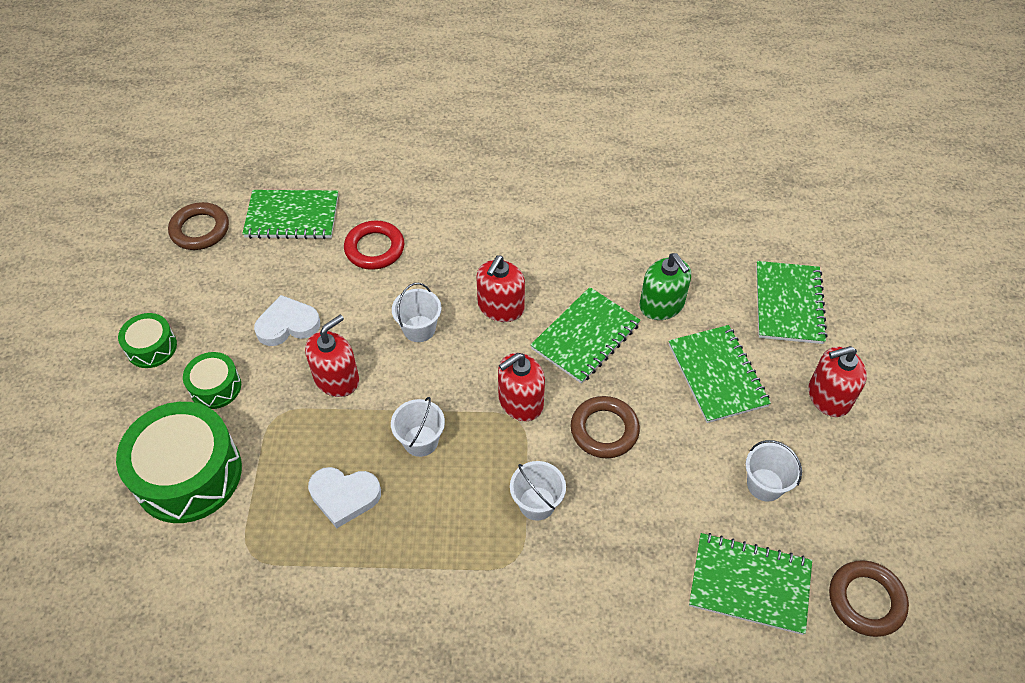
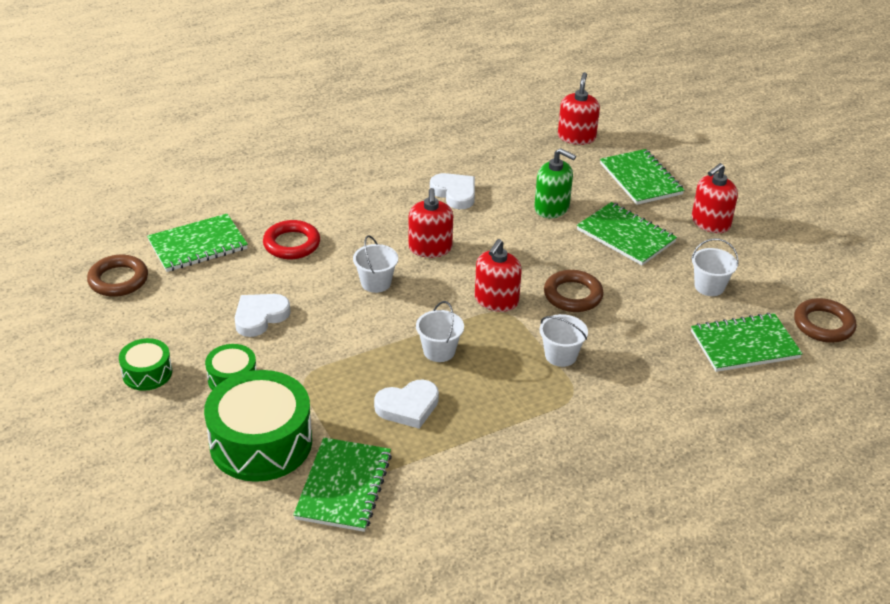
camera: 30 degrees left, 15 degrees down
(336, 379) = (335, 337): red soap dispenser -> red soap dispenser (576, 137)
(573, 247) = (455, 193): none -> white heart
(585, 337) = (511, 245): green notebook -> green notebook (344, 486)

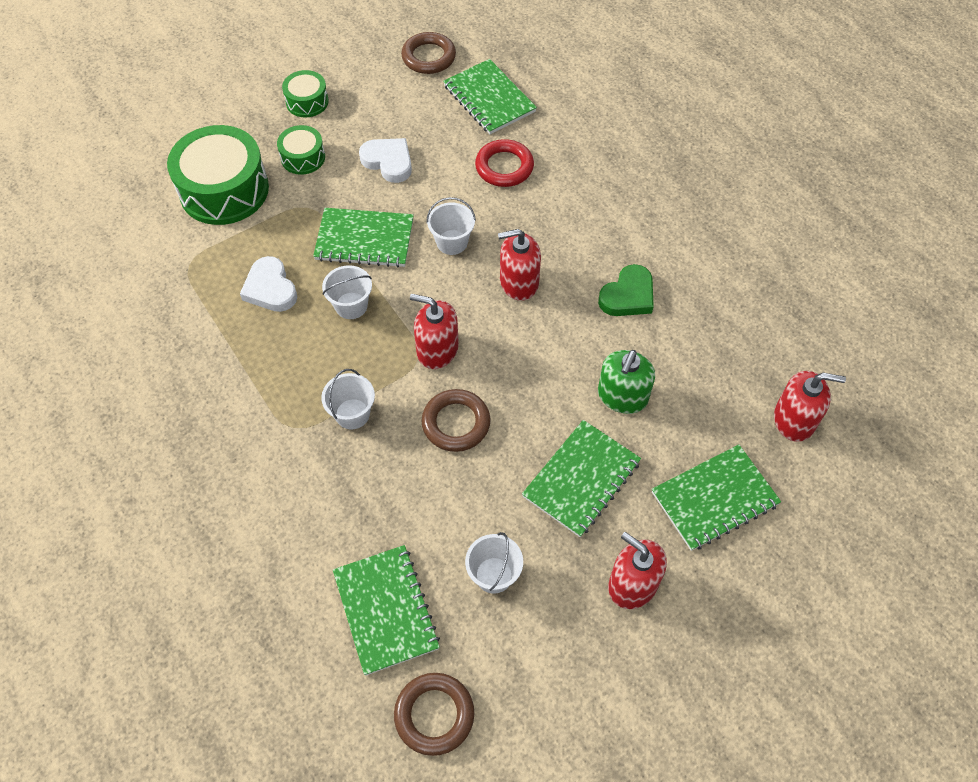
camera: 85 degrees right, 20 degrees up
(344, 486) = (171, 253): green notebook -> green notebook (364, 240)
(455, 193) = (628, 296): white heart -> green heart

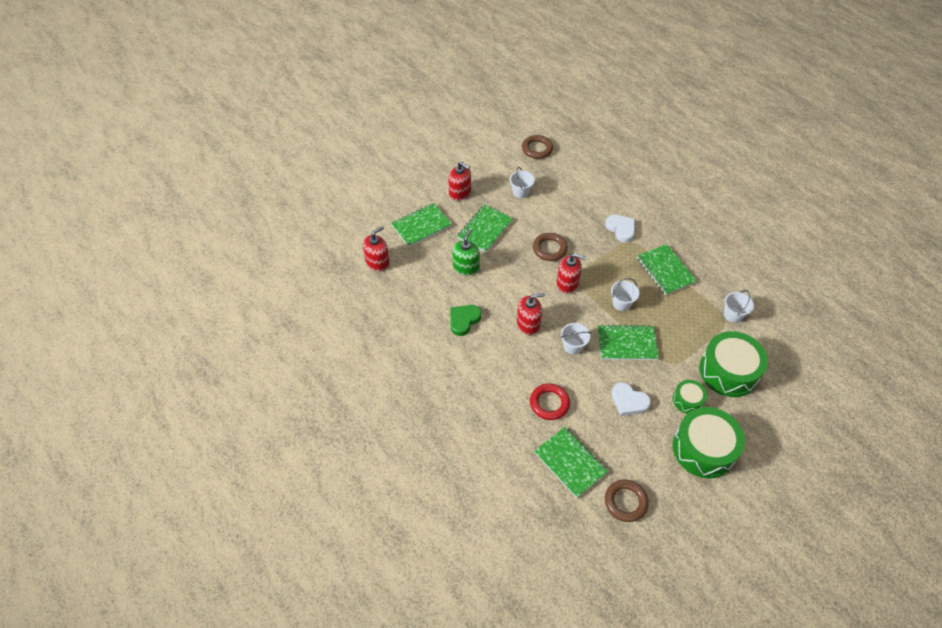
camera: 175 degrees right, 5 degrees down
(270, 288) = (671, 309): white heart -> white heart (621, 229)
(307, 102) = (703, 449): green drum -> green drum, size x1.96
(352, 414) = (603, 249): white bucket -> white bucket (733, 315)
(386, 610) = (564, 178): green notebook -> green notebook (665, 270)
(794, 420) = (377, 262): red soap dispenser -> red soap dispenser turned 135 degrees clockwise

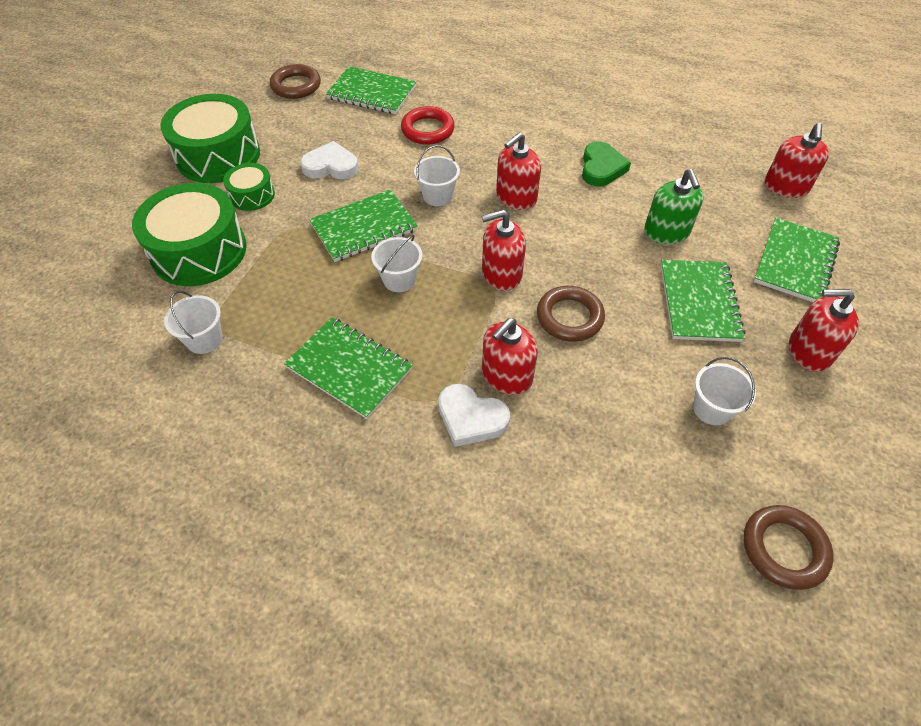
camera: 150 degrees right, 0 degrees up
(595, 238) = (506, 376): none -> red soap dispenser

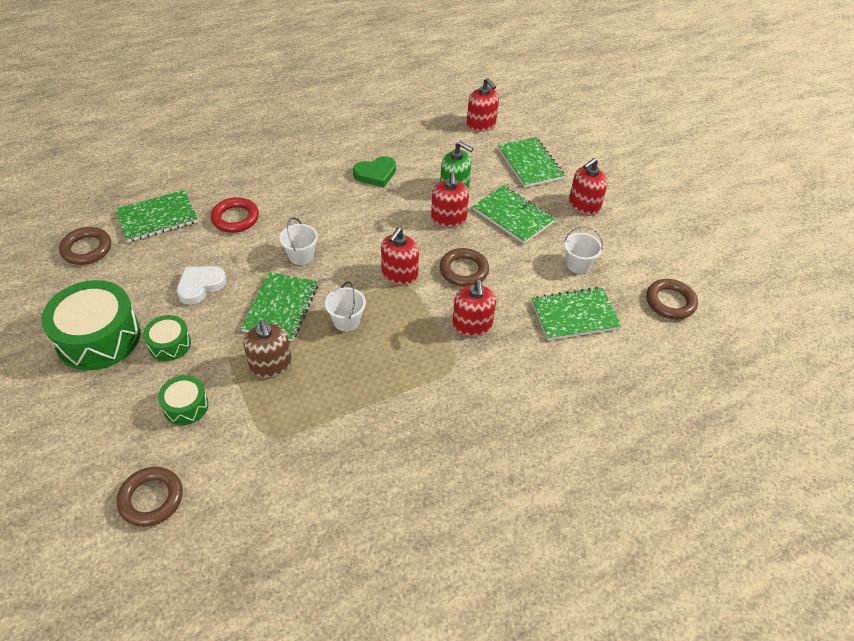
camera: 50 degrees left, 5 degrees down
(90, 300) = (151, 499): none -> brown ring
(199, 251) = (186, 406): green drum -> green drum, size x0.51
(204, 339) = (274, 450): white bucket -> none
(295, 268) = (270, 364): none -> brown soap dispenser
(349, 368) = (386, 390): green notebook -> green notebook (574, 315)
(471, 418) = (482, 360): white heart -> none
(516, 197) = (350, 224): red soap dispenser -> red soap dispenser (448, 218)
(601, 168) = (375, 174): green heart -> green heart turned 105 degrees clockwise

